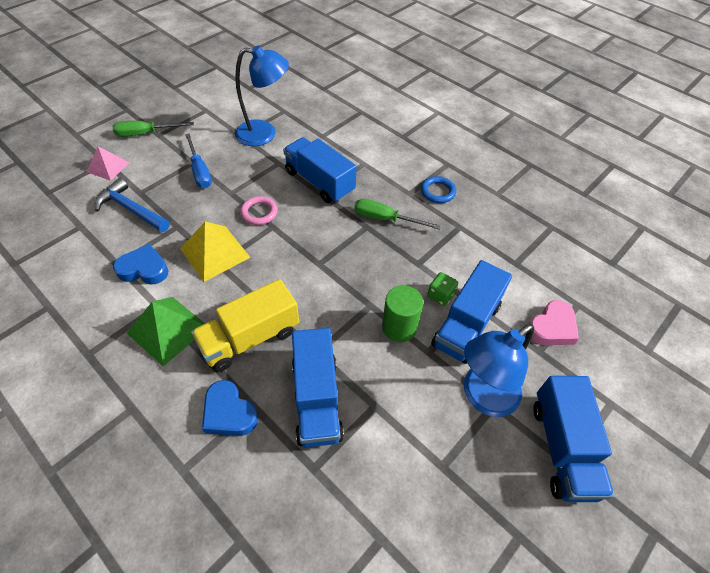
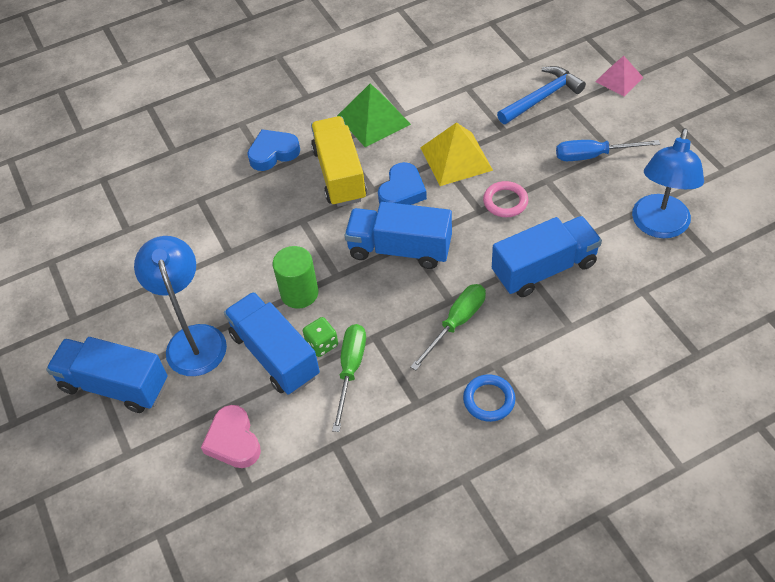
camera: 115 degrees right, 0 degrees up
(144, 269) = (453, 106): blue heart -> blue heart (402, 191)
(146, 133) = (678, 111): green screwdriver -> green screwdriver (350, 370)
(317, 399) = (256, 212): blue truck -> blue truck (399, 249)

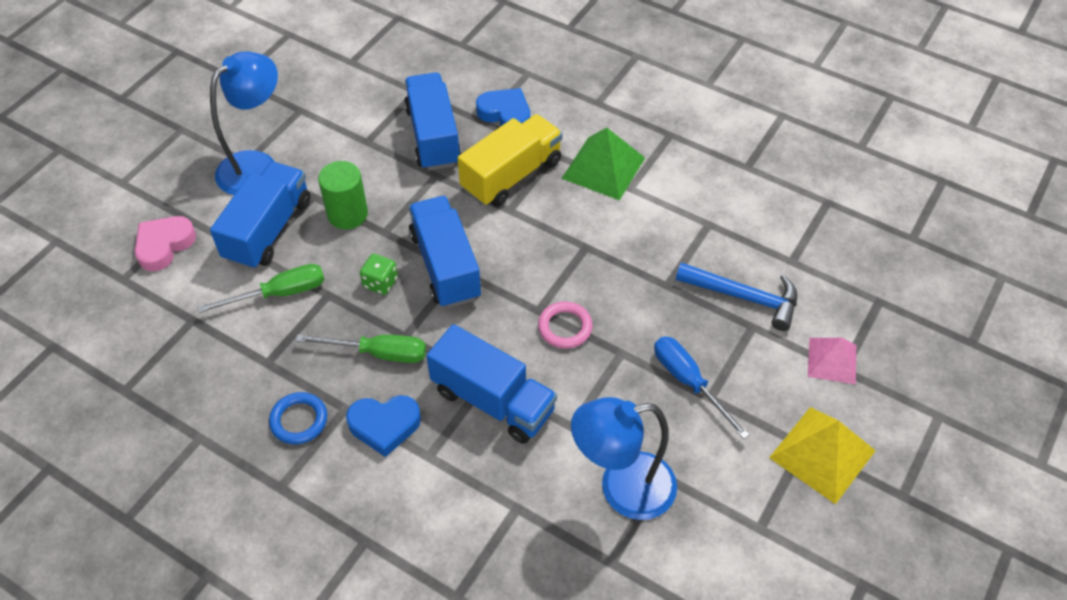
camera: 55 degrees right, 0 degrees up
(115, 385) = (184, 139): blue truck -> blue truck (433, 136)
(322, 344) = (298, 258): green dice -> green dice (380, 283)
(402, 191) = (522, 234): blue heart -> blue heart (384, 425)
(456, 158) = (597, 259): yellow pyramid -> yellow pyramid (822, 454)

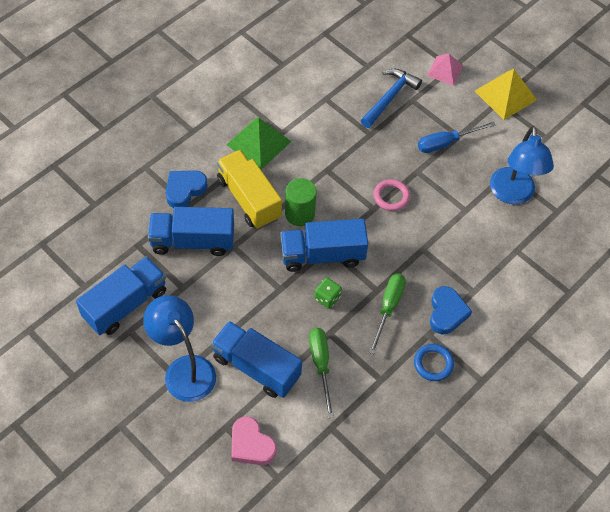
camera: 80 degrees left, 5 degrees up
(347, 214) = (256, 310): green cylinder -> green cylinder (299, 214)
(493, 400) = (439, 248): blue truck -> blue truck (125, 304)

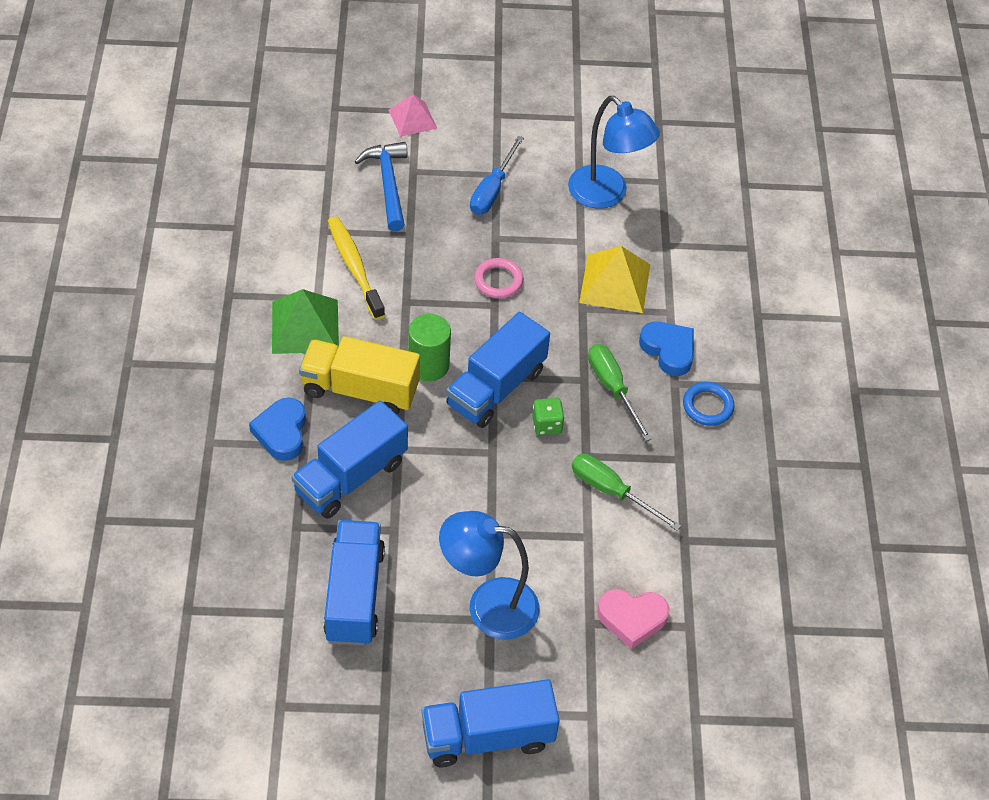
camera: 45 degrees left, 5 degrees down
(256, 367) = (554, 544): blue truck -> blue truck (487, 736)
(320, 130) = (354, 267): none -> yellow toothbrush
(505, 95) = (497, 103): yellow pyramid -> yellow pyramid (615, 283)

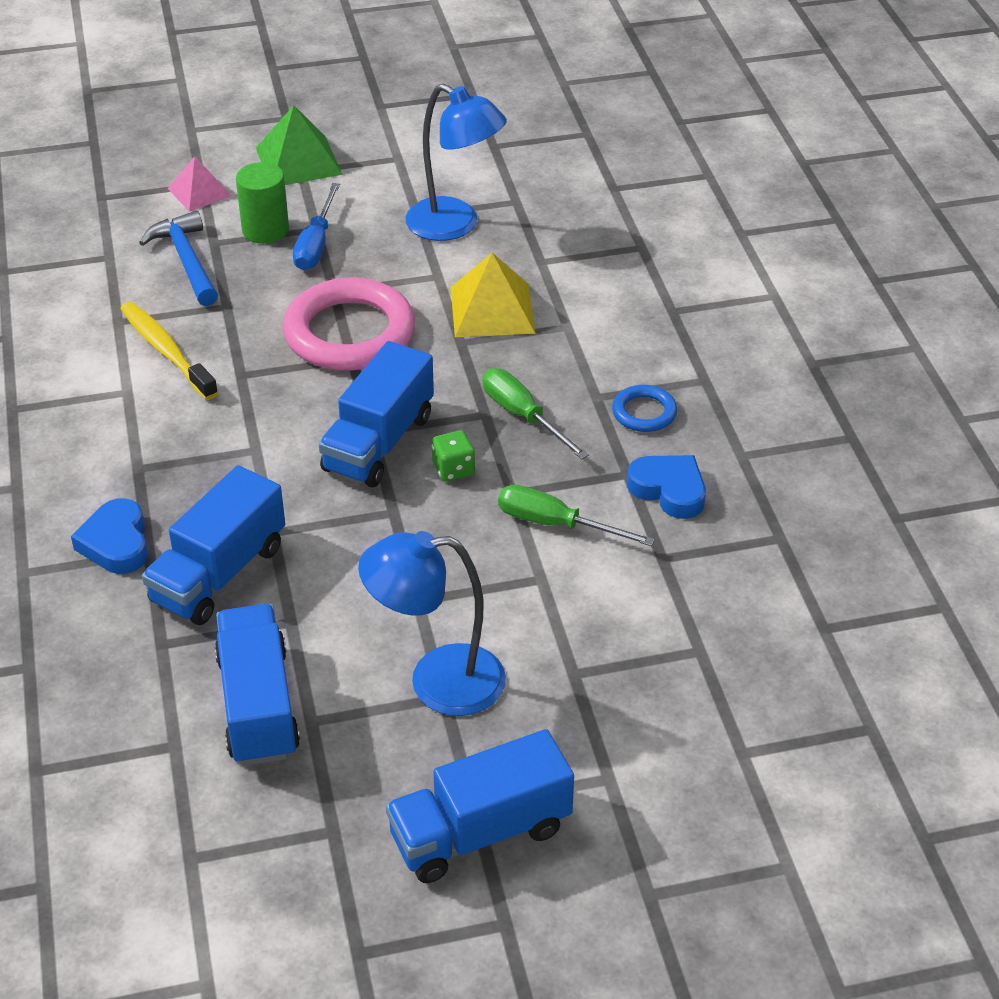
camera: 10 degrees left, 10 degrees down
(305, 326) = (119, 424): green pyramid -> green pyramid (298, 161)
(360, 390) = (207, 477): yellow truck -> none
(428, 365) = (287, 435): green cylinder -> green cylinder (265, 230)
(498, 281) = (349, 333): pink ring -> pink ring, size x2.12
(632, 618) = (625, 657): pink heart -> none
(668, 350) = (578, 365): blue heart -> blue heart (669, 490)

